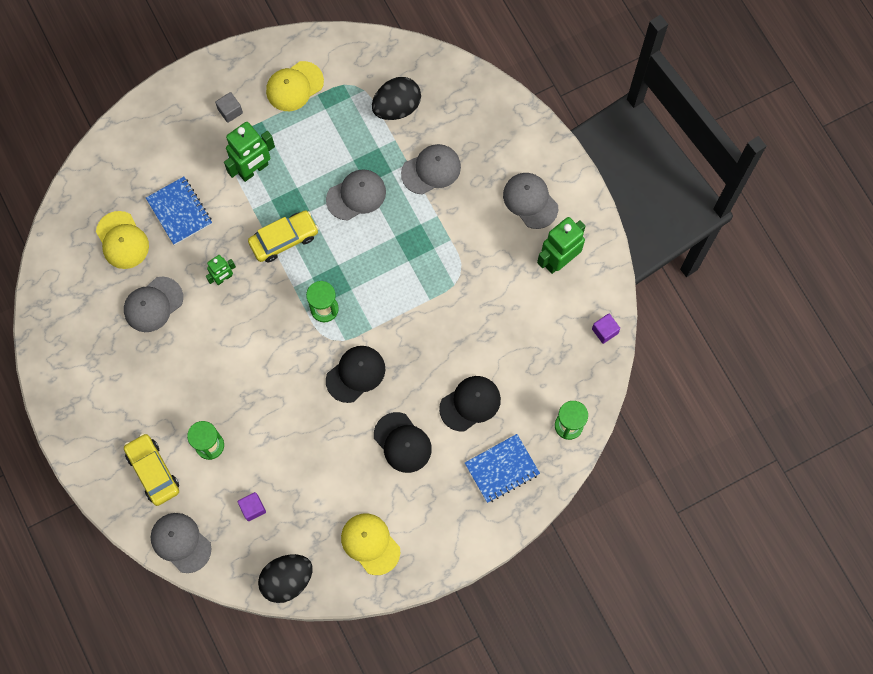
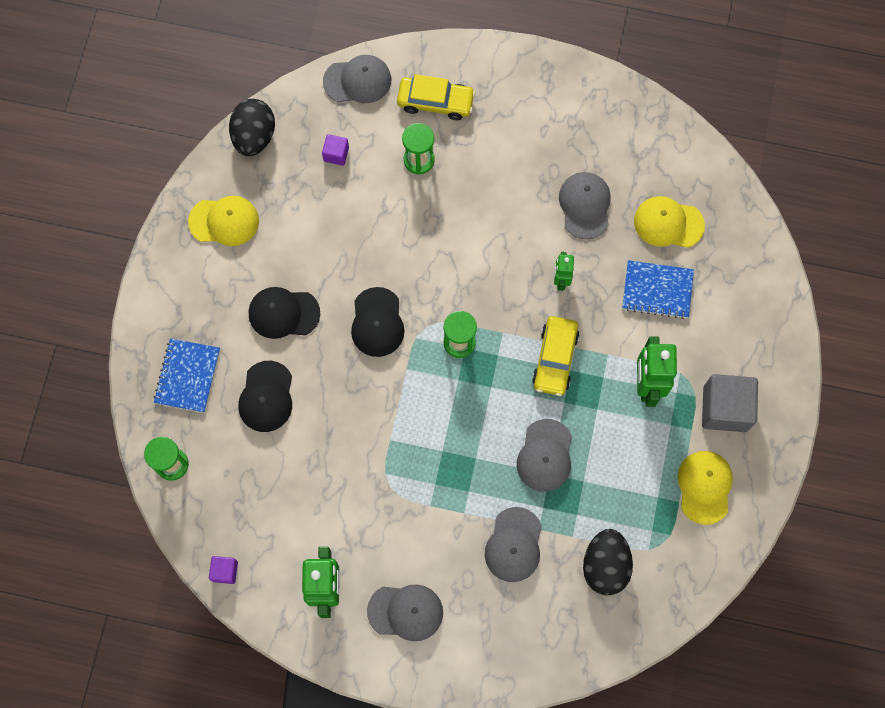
camera: 130 degrees right, 0 degrees up
(230, 111) = (725, 408): grey cube -> grey cube, size x2.02

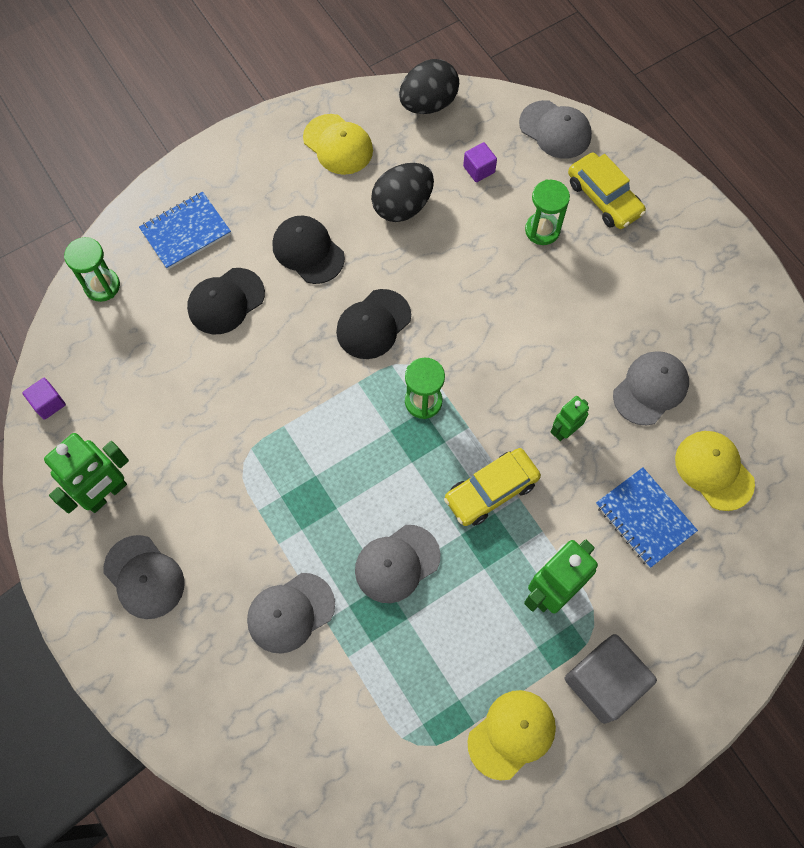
camera: 45 degrees right, 5 degrees down
(605, 565) = (349, 712): black egg -> black egg (402, 206)

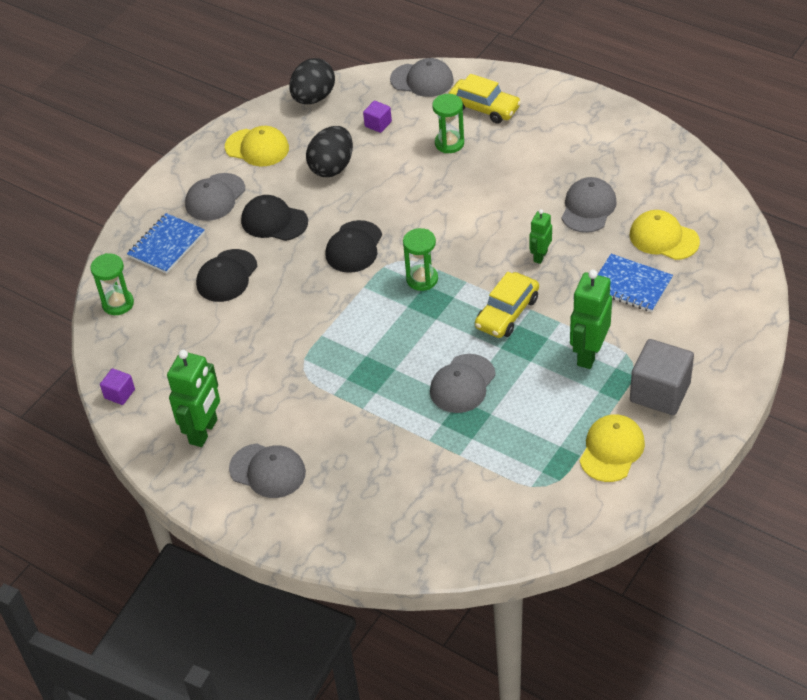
camera: 20 degrees left, 20 degrees down
(290, 613) = (398, 446): grey cap -> grey cap (215, 197)

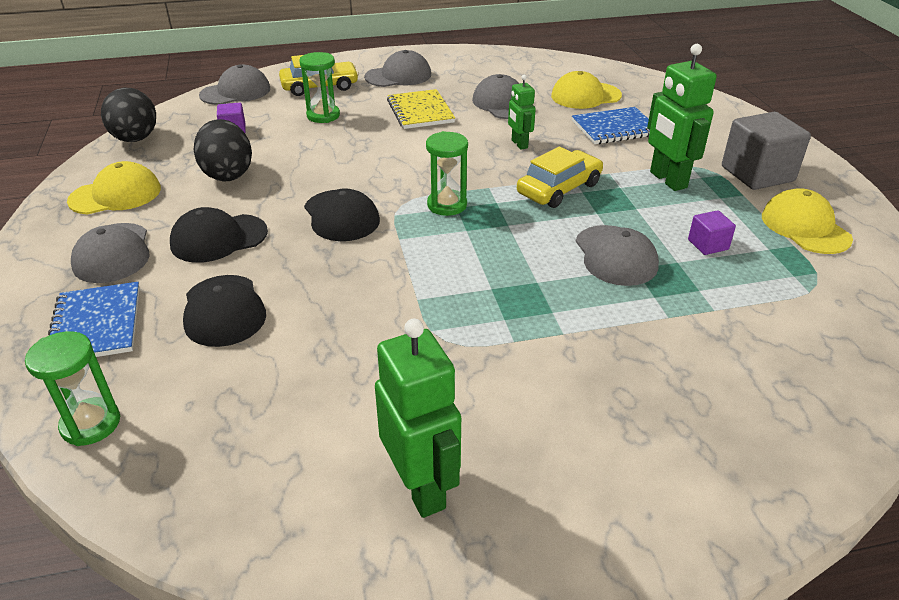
camera: 50 degrees left, 10 degrees down
(119, 394) = (228, 532): purple cube -> purple cube (708, 245)
(268, 471) = (567, 469): grey cap -> grey cap (398, 76)
(507, 313) = (559, 189): yellow car -> yellow car turned 120 degrees counterclockwise
(518, 179) = (420, 111): none -> yellow notebook

